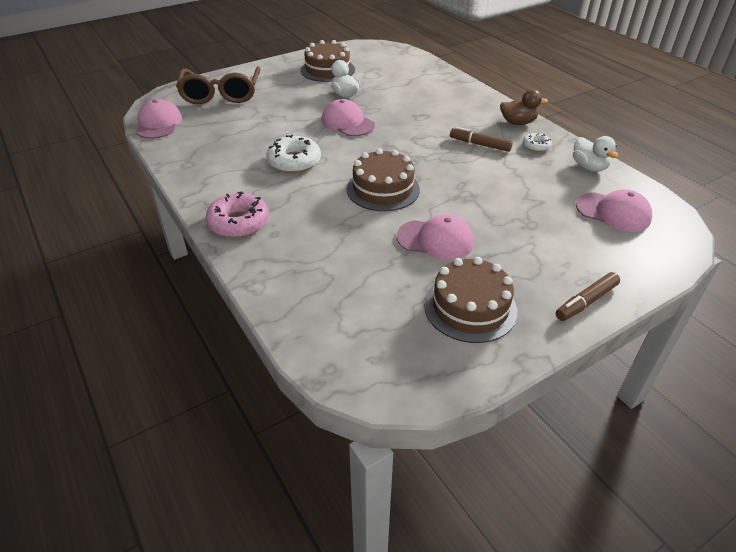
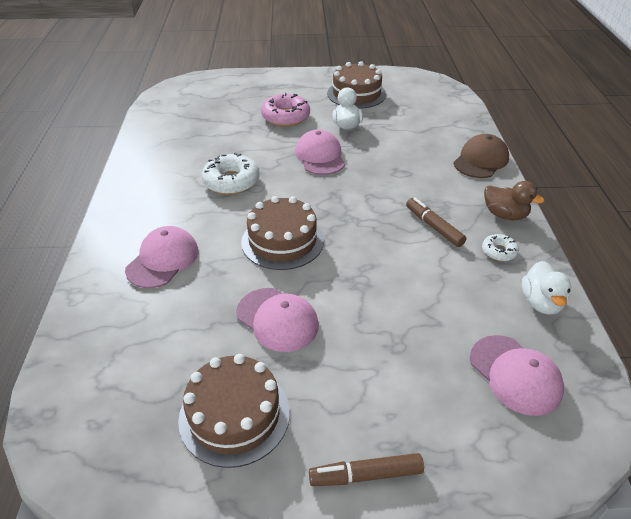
camera: 30 degrees right, 0 degrees up
(158, 123) = (160, 107): pink cap -> pink cap (163, 260)
(221, 94) = (237, 93): brown glasses -> none
(239, 222) = (126, 226): pink donut -> pink donut (285, 117)
(468, 92) = (481, 160): none -> brown cap

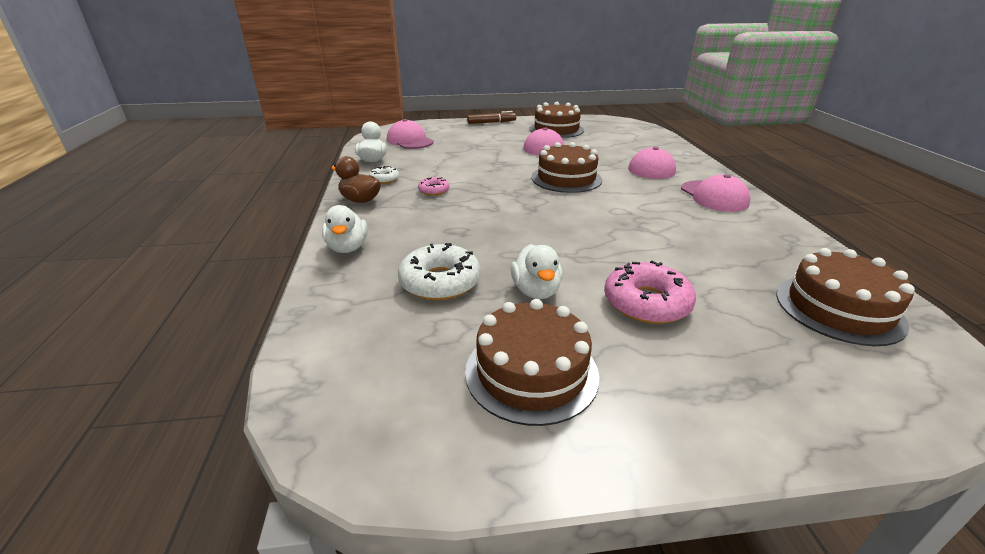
camera: 175 degrees right, 10 degrees down
(184, 109) = (838, 308): none -> brown cake
(231, 181) = (649, 214): white donut -> white donut (440, 282)
(320, 156) = (561, 243): pink cap -> pink cap (714, 196)
(434, 226) = (434, 190): brown marker -> pink donut
(481, 160) = (348, 248): brown cap -> white duck

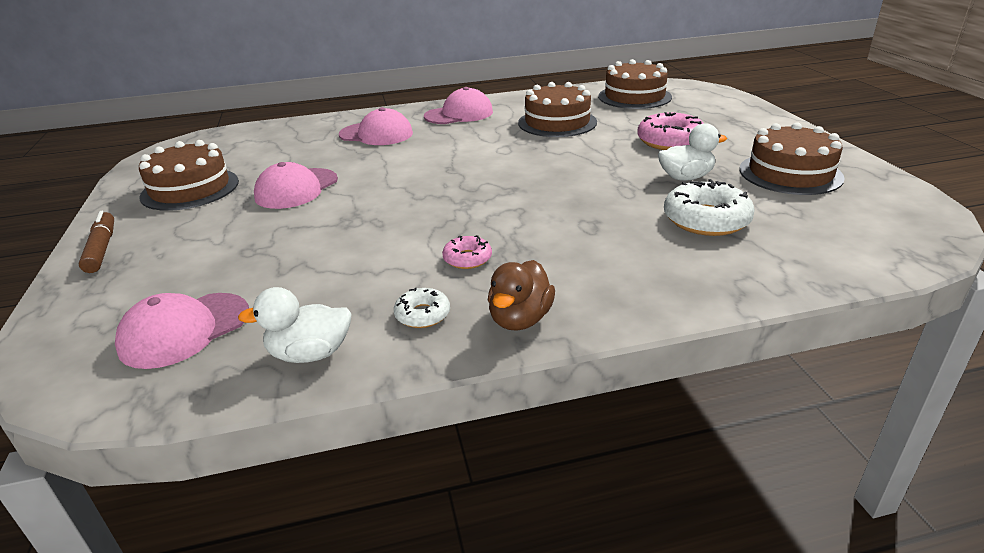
camera: 95 degrees left, 0 degrees up
(348, 248) = (677, 291): white duck -> none
(566, 178) = (414, 175): brown cake -> brown cake (557, 122)

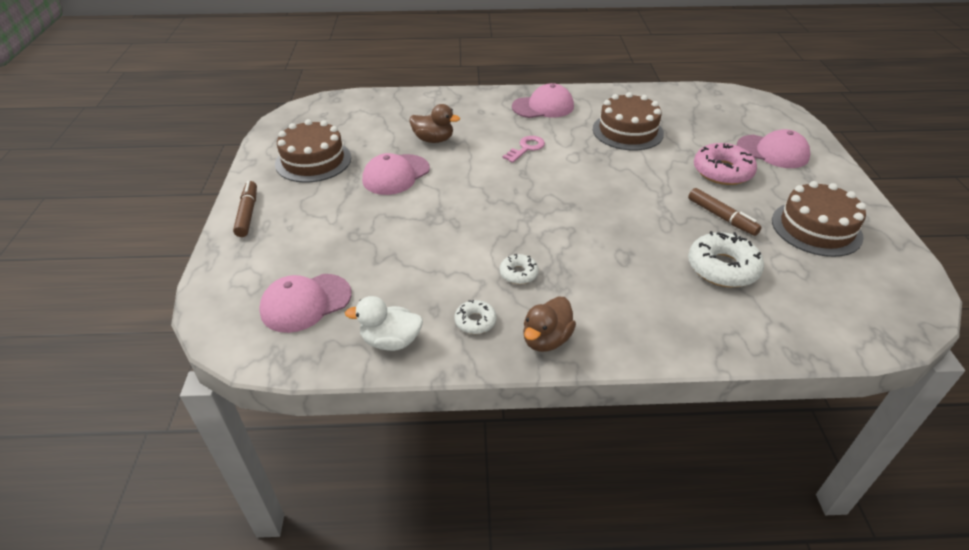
camera: 10 degrees right, 10 degrees up
(338, 154) = (433, 140): none -> brown duck
(376, 134) = (468, 121): pink cap -> pink cap (772, 152)
(448, 148) = (526, 148): none -> pink key
(467, 259) = (518, 273): pink donut -> white donut
(634, 97) = (707, 108): brown cake -> none
(685, 177) = (721, 217): white duck -> brown marker

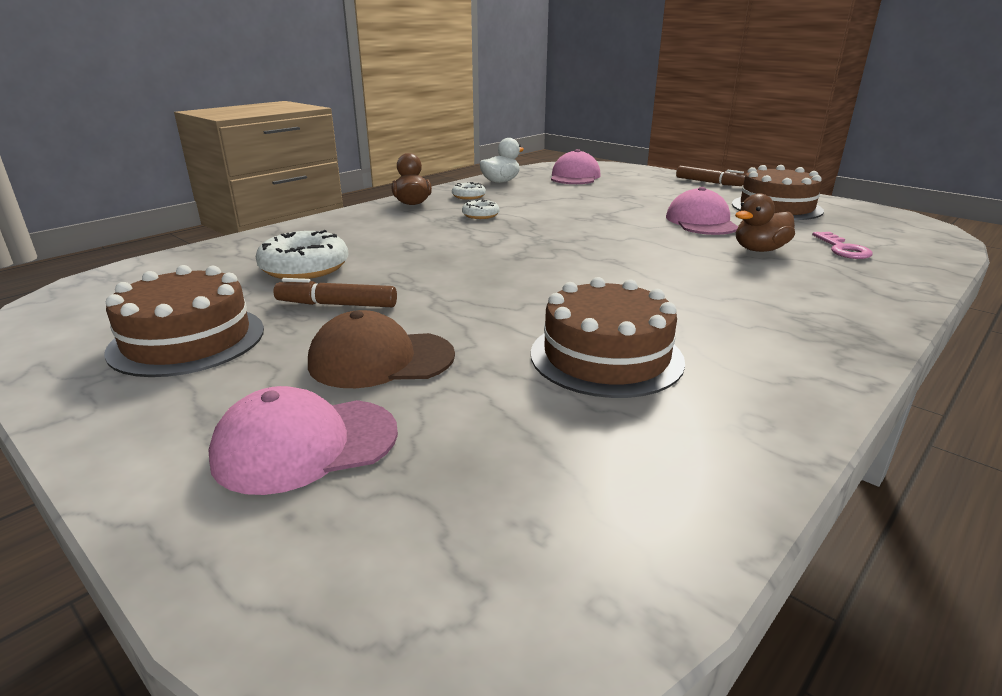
camera: 135 degrees right, 15 degrees down
(526, 148) = (666, 279): pink key -> pink key (842, 249)
(543, 107) = (787, 335): pink cap -> none
(722, 171) = (381, 359): pink donut -> brown cap

